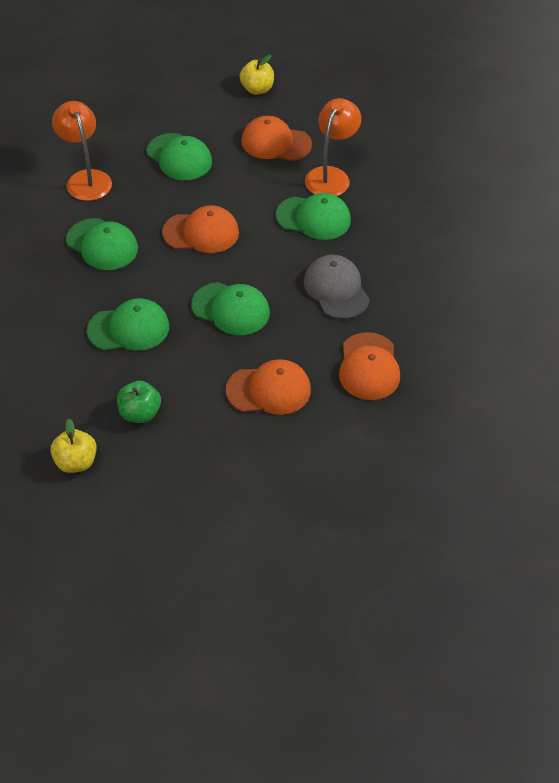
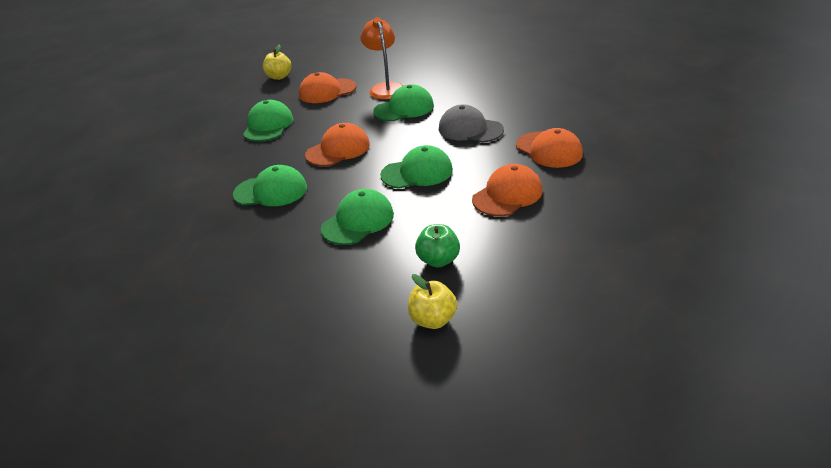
camera: 35 degrees left, 15 degrees down
(86, 179) = (209, 166): orange lamp -> none
(179, 157) = (268, 125): green cap -> green cap turned 90 degrees counterclockwise

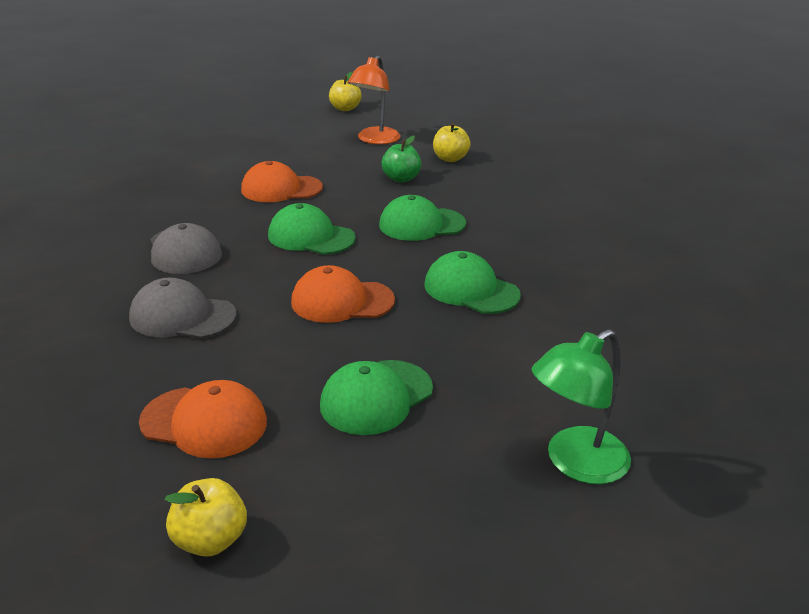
camera: 145 degrees left, 5 degrees down
(161, 144) = (575, 463): none -> green lamp
(385, 88) = (131, 370): orange lamp -> orange lamp (375, 140)
(404, 108) = (182, 316): green cap -> grey cap
(549, 150) = (178, 200): orange cap -> none
(688, 348) = (345, 109): none -> yellow apple

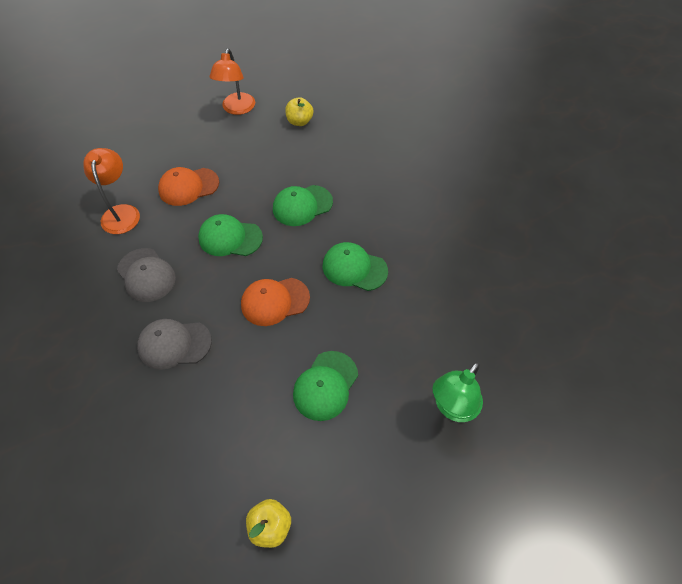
camera: 15 degrees left, 25 degrees up
(186, 197) = (121, 212): none -> orange lamp
(204, 422) = (229, 436): orange cap -> none
(345, 109) = (200, 71): yellow apple -> none
(401, 179) = (271, 154): green apple -> none

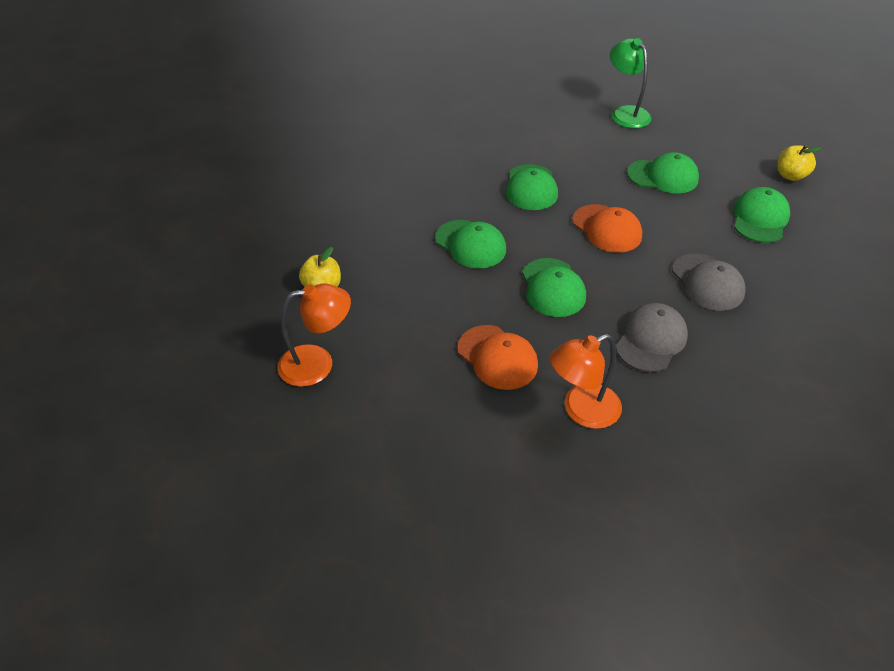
camera: 110 degrees left, 10 degrees down
(222, 441) = (760, 219): none -> green cap
(452, 408) = (626, 113): green lamp -> green lamp turned 135 degrees counterclockwise

